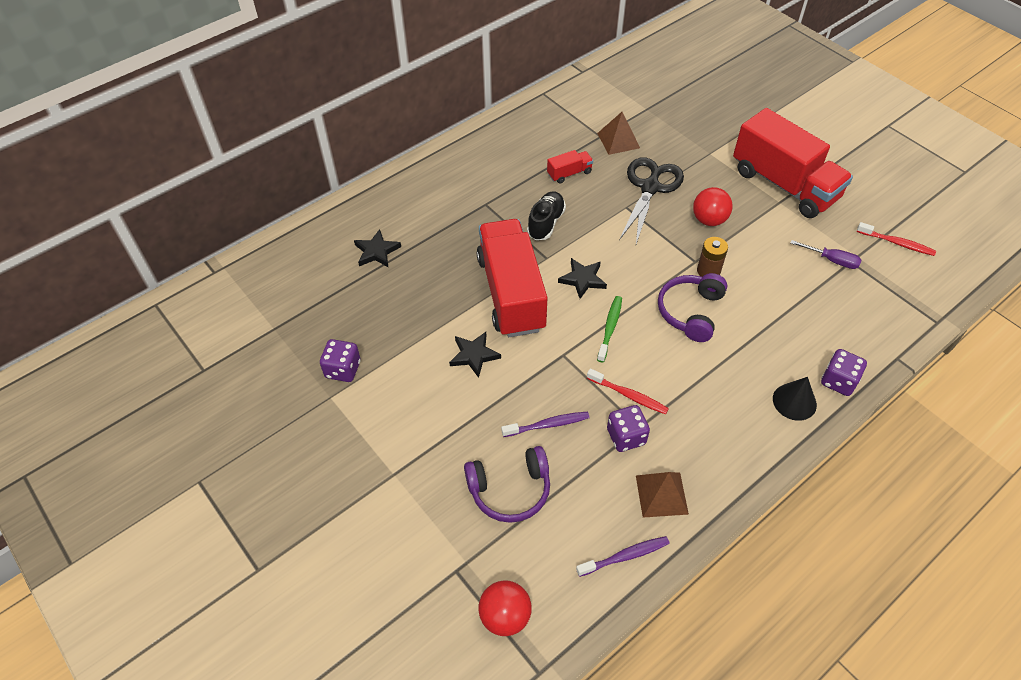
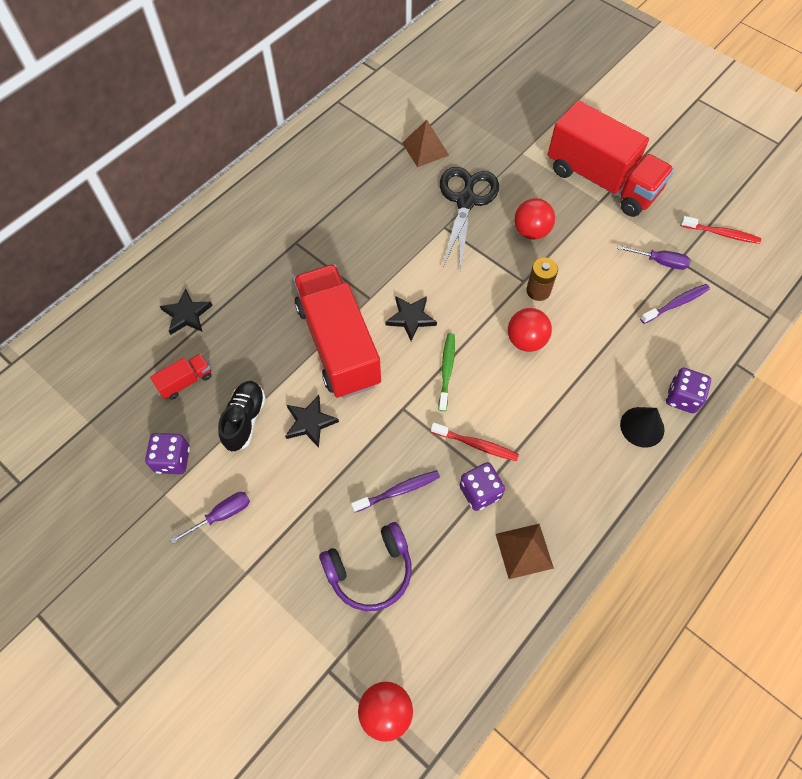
camera: 10 degrees left, 10 degrees up
(379, 422) = (221, 515): none -> purple screwdriver
(546, 223) = (363, 257): black shoe -> black shoe (244, 420)
(569, 173) = (379, 194): red truck -> red truck (185, 381)
(624, 556) = (496, 625): purple toothbrush -> purple toothbrush (675, 304)
(690, 312) = (526, 340): purple headphones -> red ball

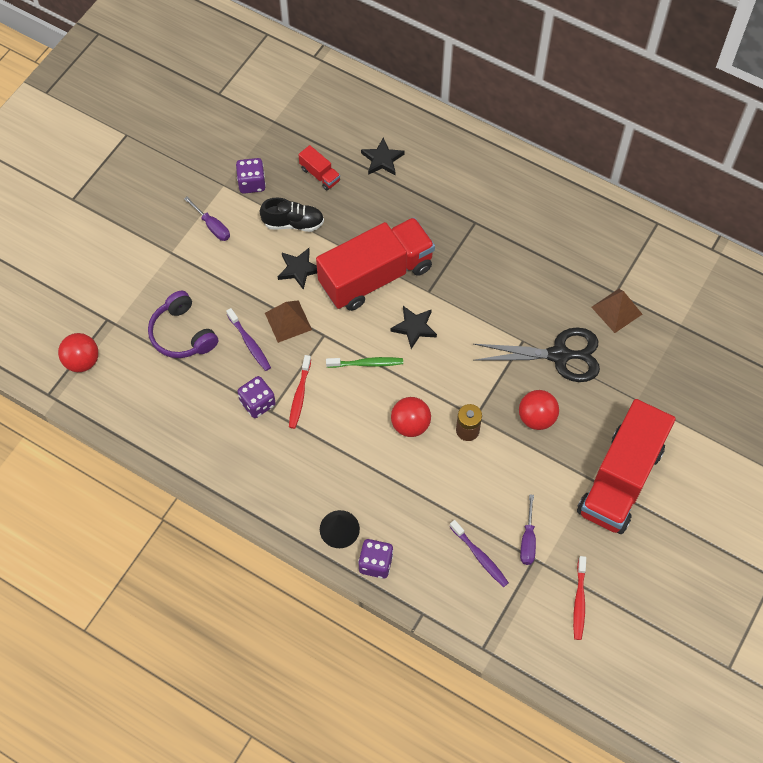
camera: 80 degrees right, 0 degrees up
(524, 550) = (212, 441): brown pyramid -> brown pyramid (288, 321)

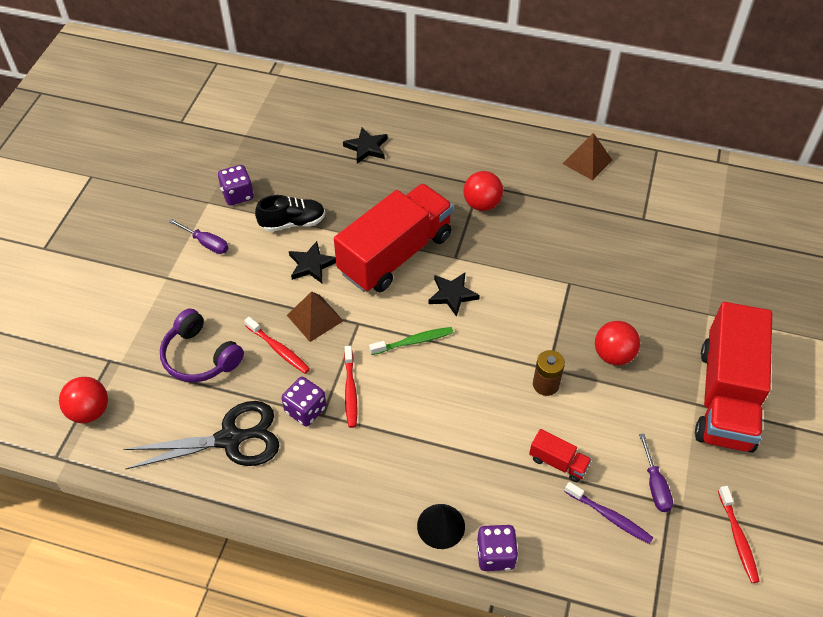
camera: 15 degrees left, 10 degrees down
(249, 343) = (278, 349): purple toothbrush -> red toothbrush
(320, 175) = (307, 173): red truck -> red truck (558, 462)
(410, 425) = (482, 393): red ball -> red ball (482, 204)
(559, 355) = (611, 289): black scissors -> black scissors (230, 439)
(616, 310) = (651, 234): brown pyramid -> brown pyramid (587, 161)

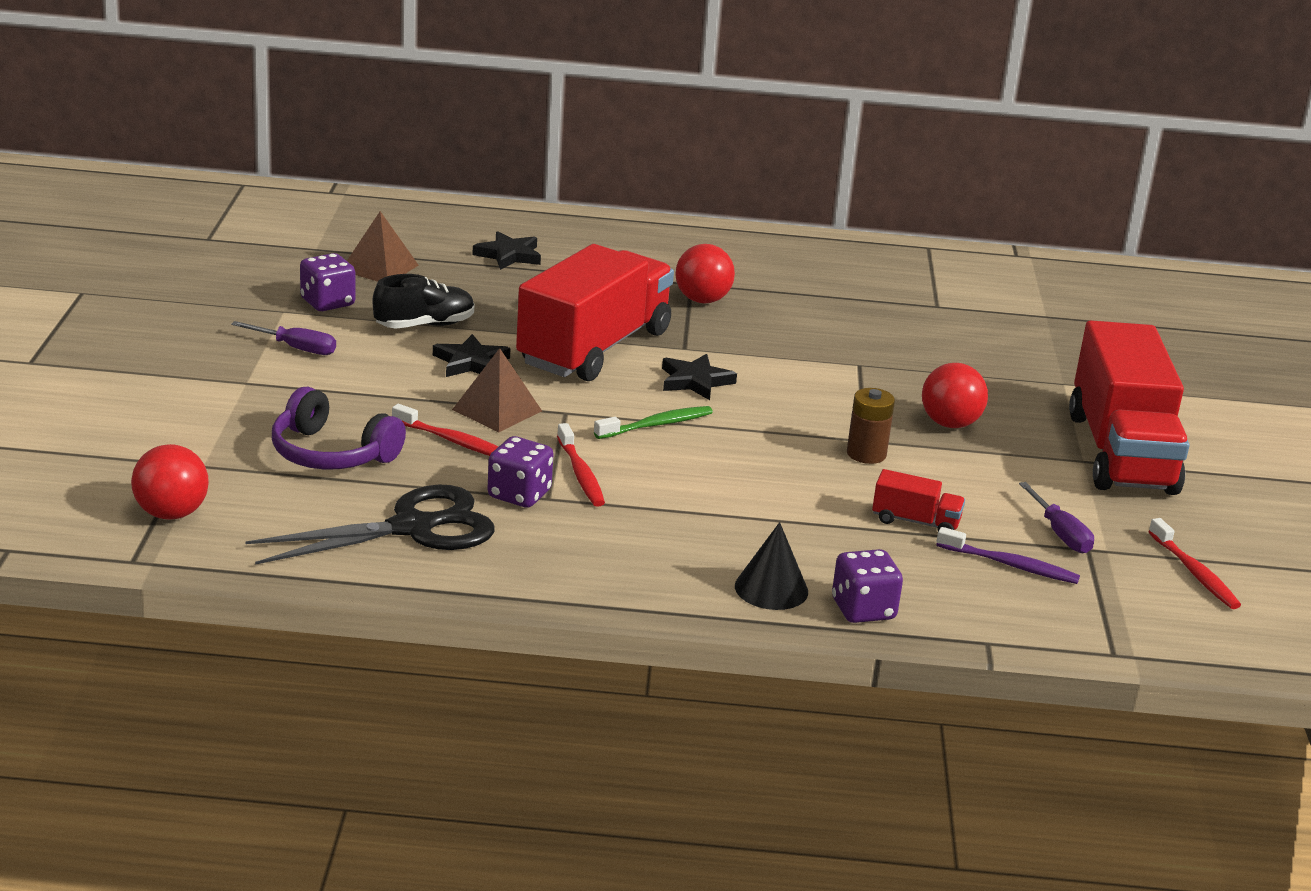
camera: 15 degrees left, 25 degrees down
(587, 161) = (836, 259): brown pyramid -> brown pyramid (379, 267)

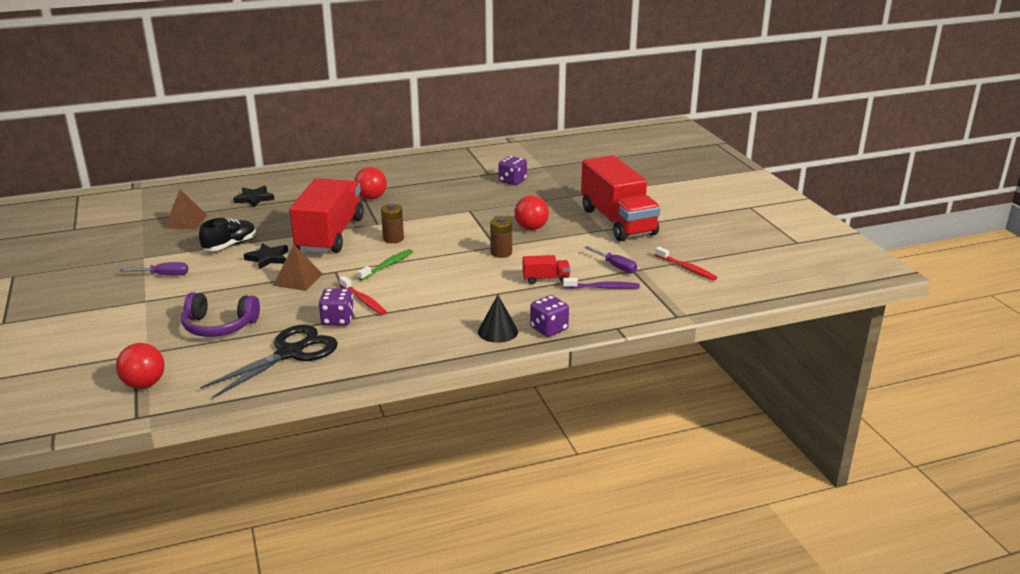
camera: 20 degrees left, 0 degrees up
(327, 303) = (167, 247): purple dice -> purple dice (512, 181)
(452, 441) = (283, 301): red toothbrush -> none
(695, 381) = (393, 239): black star -> brown battery

